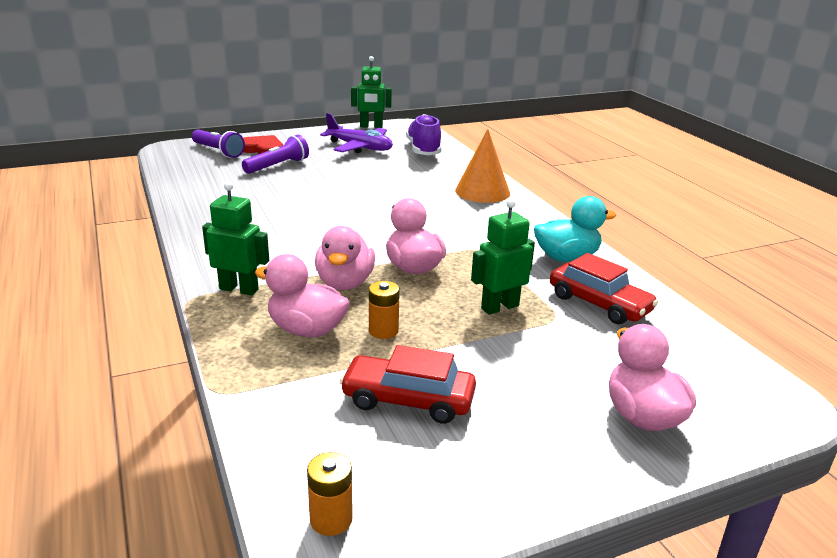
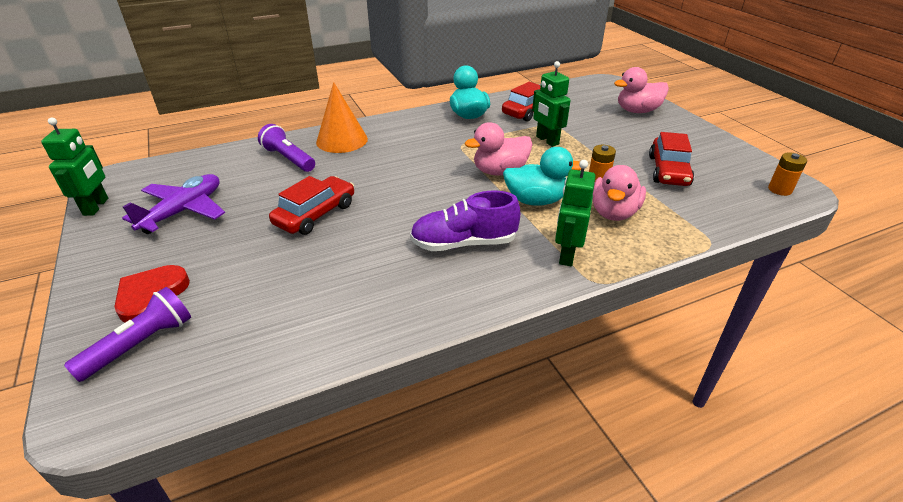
camera: 90 degrees left, 10 degrees up
(278, 166) = (233, 271): purple flashlight -> purple flashlight (288, 159)
(344, 186) = (315, 214): none -> red car
(345, 283) = (536, 200): pink duck -> turquoise duck
(423, 150) = (212, 169): purple shoe -> purple shoe (464, 243)

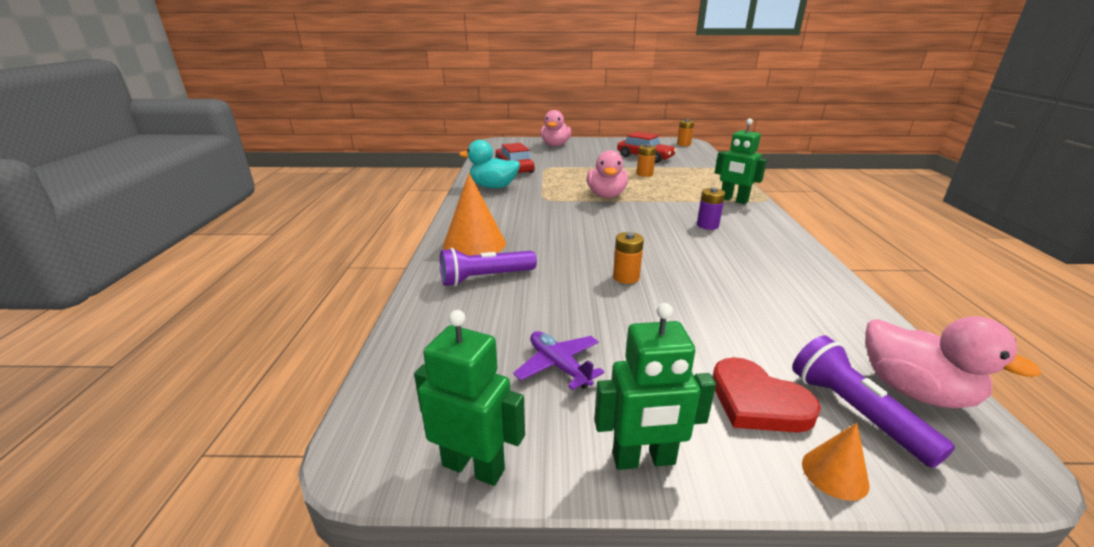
camera: 65 degrees left, 10 degrees down
(79, 331) = (834, 473): none -> orange cone
(183, 211) = (559, 366): purple plane -> purple plane, size x0.62
(315, 214) = (626, 277): red car -> orange battery
(464, 243) = (707, 225): purple shoe -> purple battery
(536, 200) = (659, 194): turquoise duck -> none
(547, 140) = (571, 174): green robot -> green robot (643, 459)
(613, 212) = (688, 179): pink duck -> pink duck (914, 391)

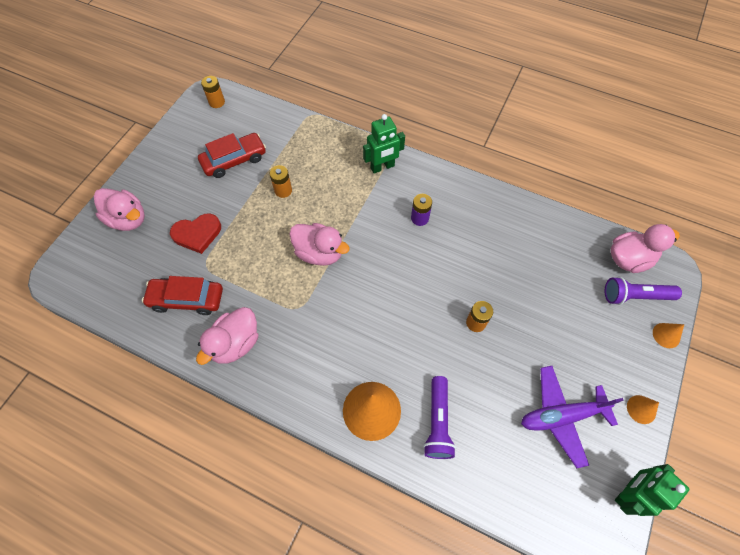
camera: 65 degrees left, 35 degrees up
(493, 187) = (235, 343): turquoise duck -> pink duck
(559, 366) = (561, 416): purple plane -> purple plane, size x1.62
(643, 459) = (641, 409): green robot -> orange cone
(757, 401) = (617, 332): red heart -> red heart (197, 234)

